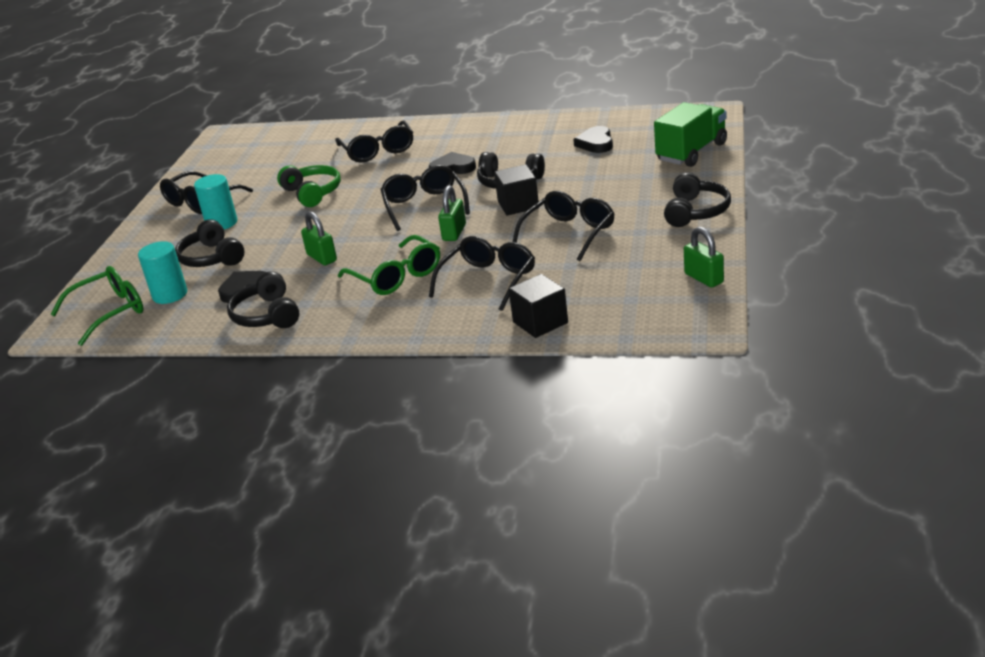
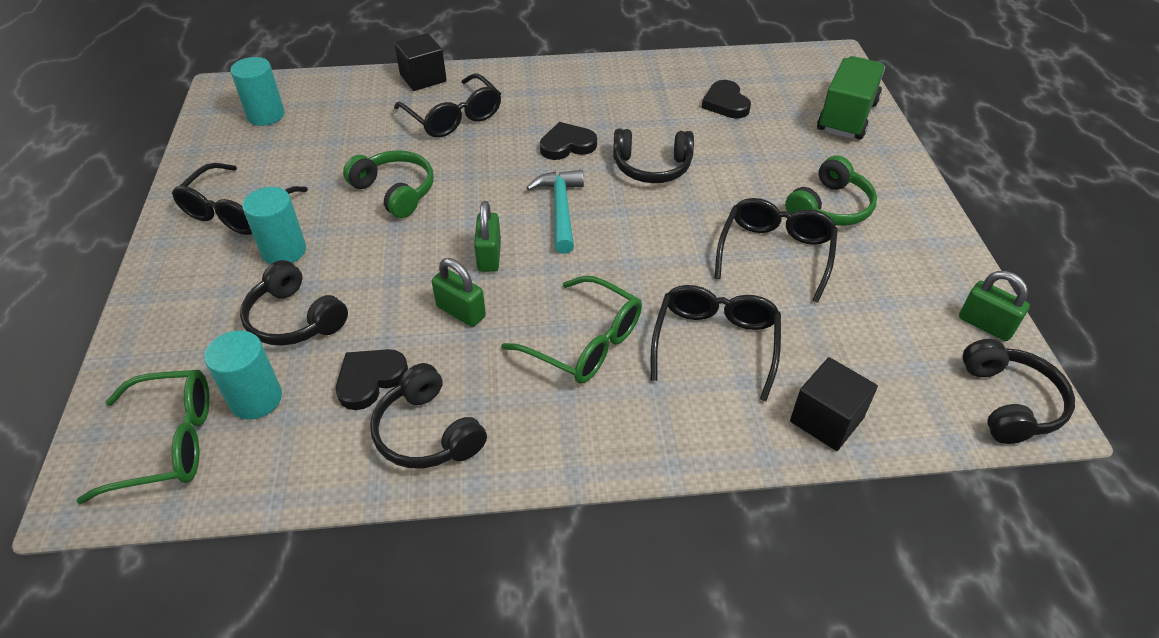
camera: 20 degrees left, 15 degrees up
(110, 312) = (169, 443): green glasses -> green glasses turned 45 degrees clockwise
(245, 149) = (266, 115): none -> turquoise cylinder
(424, 205) = (561, 210): black glasses -> turquoise hammer
(454, 232) = (625, 257): green padlock -> green padlock (489, 256)
(518, 205) = (684, 206): black cube -> black cube (423, 78)
(633, 208) = (830, 207): none -> green headphones
(696, 211) = (908, 211): black headphones -> black headphones (1010, 402)

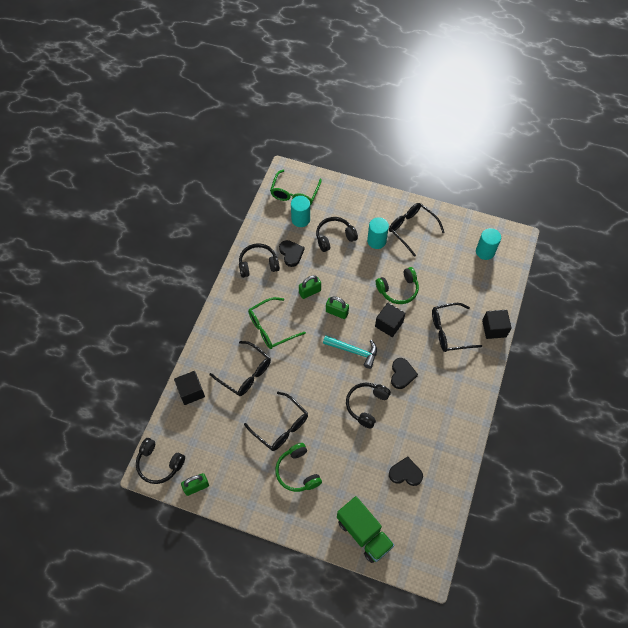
camera: 115 degrees right, 15 degrees up
(478, 183) = (389, 324): none -> black cube

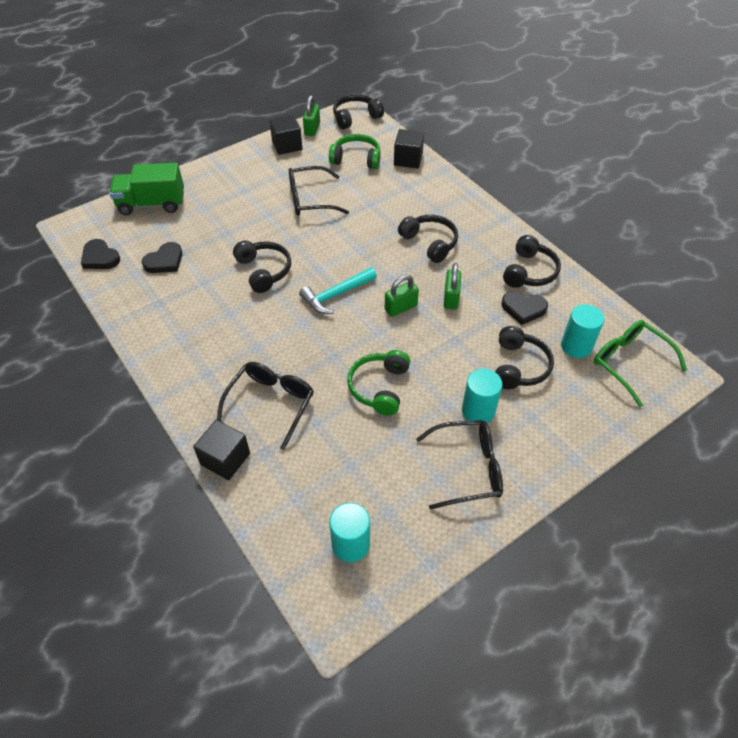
camera: 125 degrees right, 10 degrees down
(245, 373) = (392, 201): black glasses -> none
(271, 328) = (430, 243): green glasses -> black headphones
(297, 472) = (255, 190): green headphones -> green headphones (356, 159)
(389, 324) = (339, 347): black cube -> black cube (287, 145)
(402, 374) = (266, 321): black heart -> black heart (100, 257)

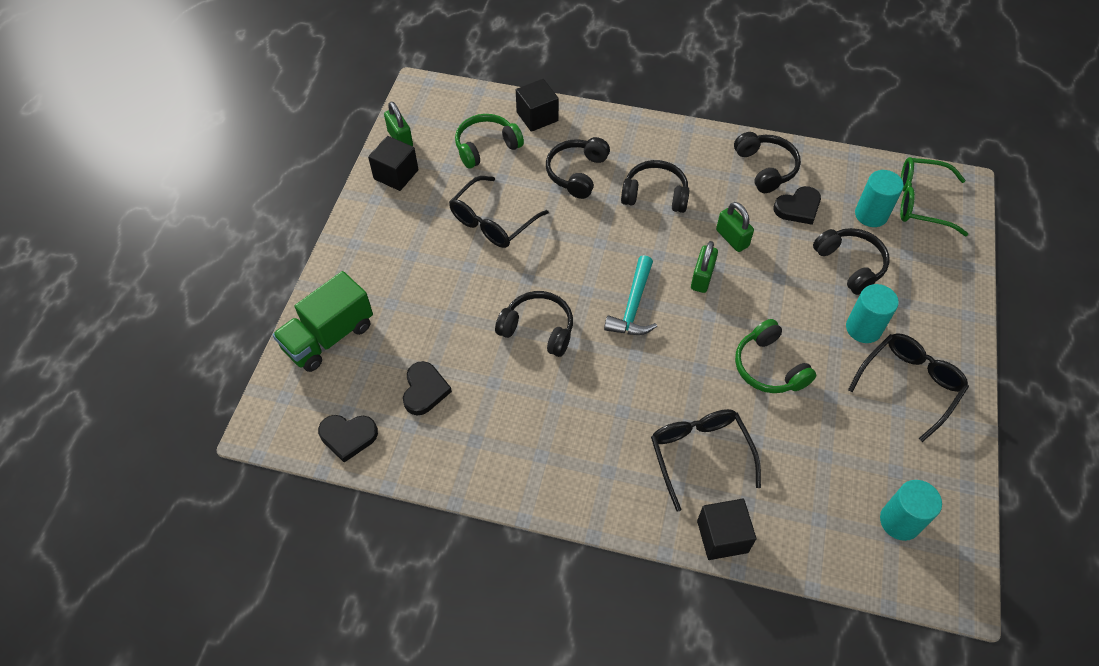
camera: 40 degrees left, 5 degrees up
(355, 117) = (431, 98): black headphones -> black headphones (576, 173)

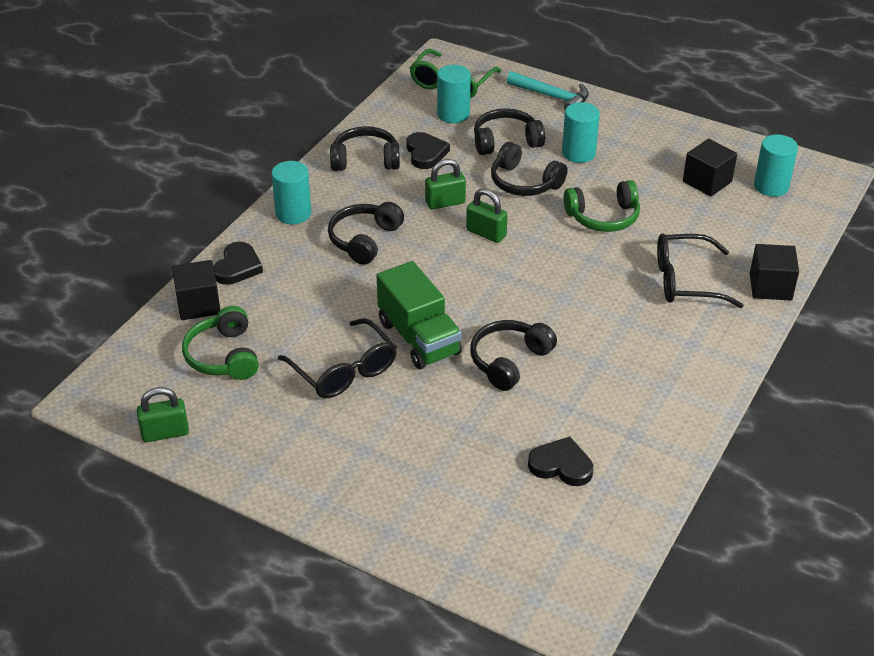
camera: 75 degrees left, 15 degrees down
(329, 337) = (460, 543): green truck -> green truck (419, 338)
(348, 437) = (605, 541): black heart -> black heart (237, 267)
(396, 174) = (225, 445): black cube -> black cube (707, 182)
(576, 173) = (304, 290): black headphones -> black headphones (524, 183)
(633, 306) = (503, 286): turquoise hammer -> turquoise hammer (552, 97)
(669, 141) = (293, 213): none -> turquoise cylinder
(909, 384) = (643, 145): black glasses -> none

